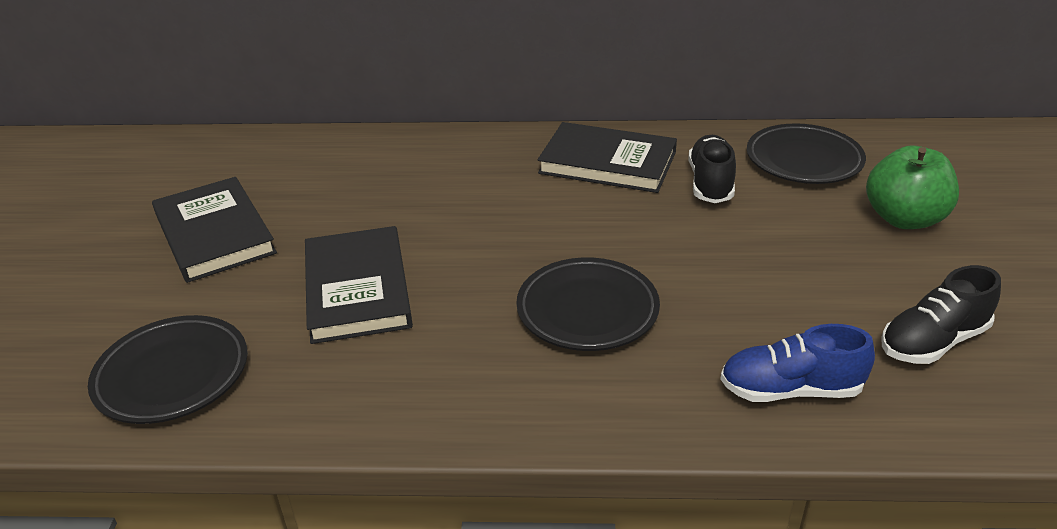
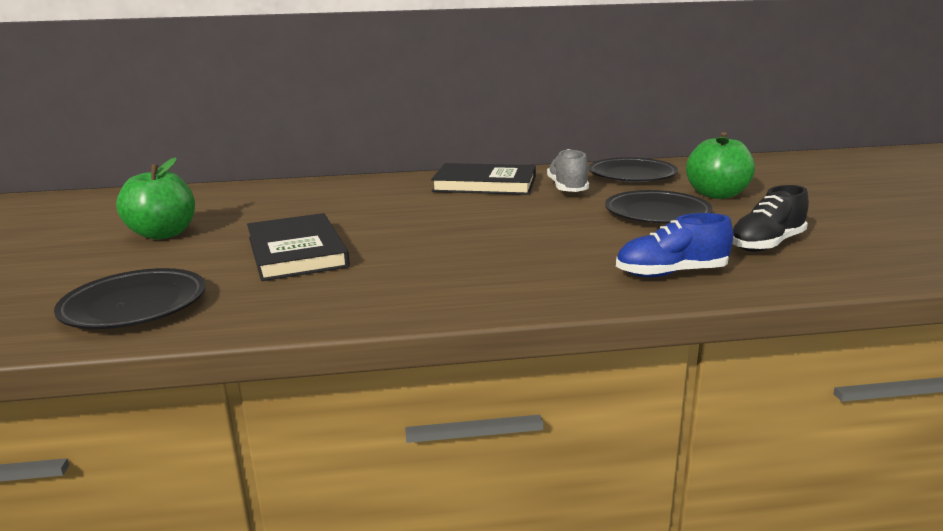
camera: 10 degrees left, 15 degrees down
(215, 234) = (163, 234): black book -> green apple
(587, 310) = (494, 249): black plate -> black plate (657, 214)
(710, 183) = (567, 188): black shoe -> grey shoe

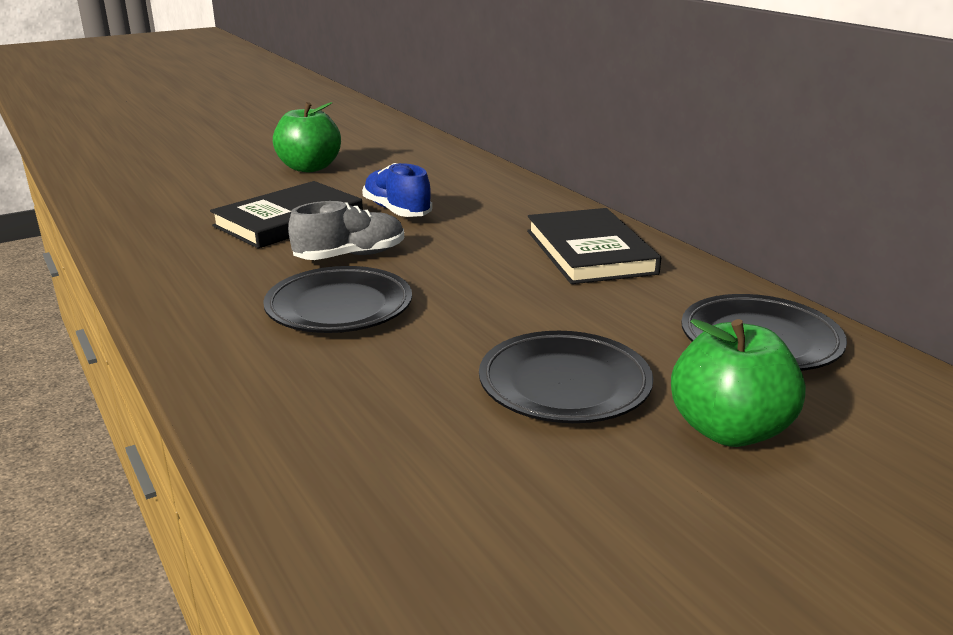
camera: 65 degrees right, 5 degrees up
(135, 306) = (151, 203): black plate -> black plate (339, 308)
(567, 188) = (627, 303): grey shoe -> grey shoe (350, 256)
(671, 273) = (307, 422): blue shoe -> blue shoe (397, 211)
(766, 244) = (478, 498): black shoe -> none

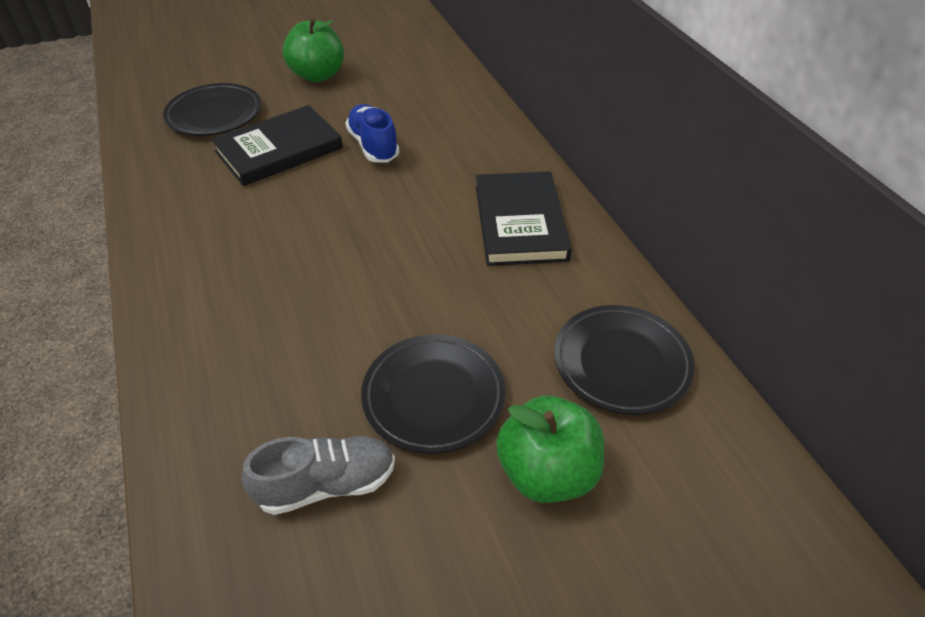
camera: 10 degrees right, 20 degrees up
(339, 308) = (285, 273): black plate -> black plate (215, 115)
(350, 256) = (315, 205): grey shoe -> grey shoe (326, 484)

